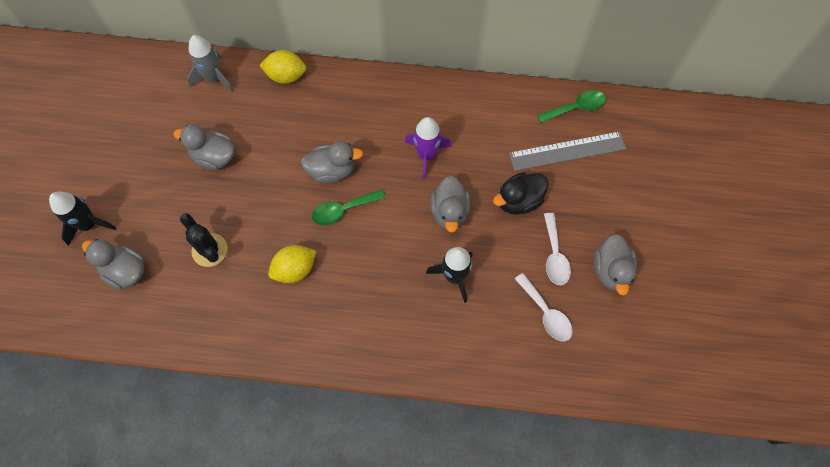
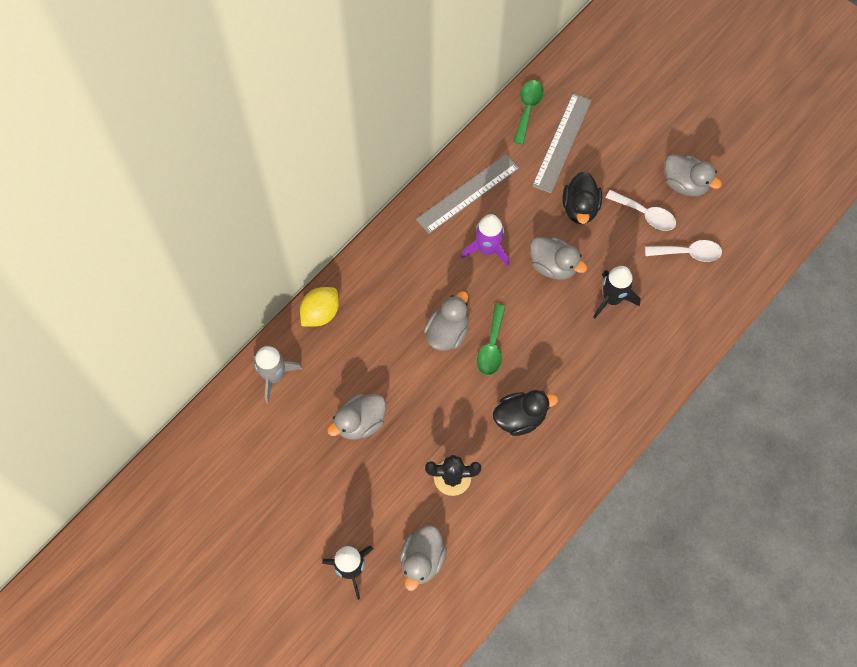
camera: 55 degrees left, 0 degrees up
(125, 271) = (422, 560): grey duck -> grey duck turned 45 degrees counterclockwise
(295, 269) = (520, 418): yellow lemon -> black duck
(464, 112) = (468, 193): none -> grey ruler

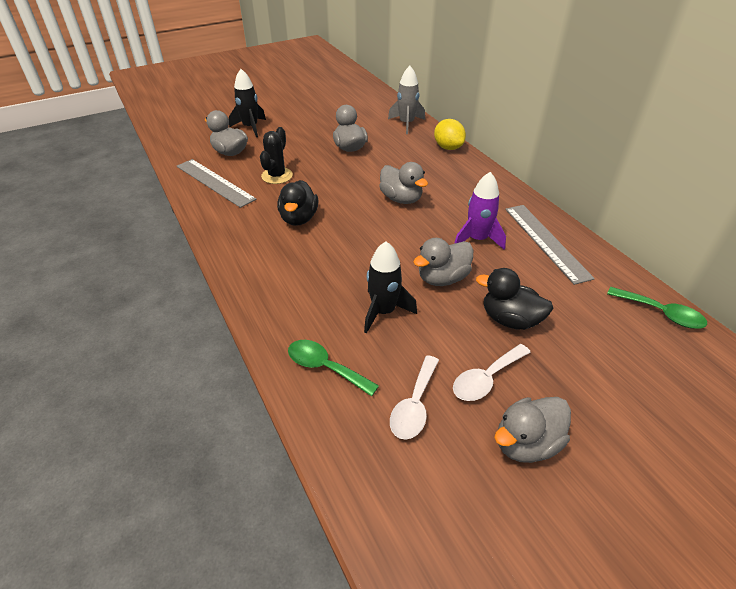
camera: 110 degrees right, 25 degrees down
(491, 347) = (374, 219): green spoon -> green spoon (325, 367)
(562, 142) = (608, 330): grey ruler -> grey ruler (215, 182)

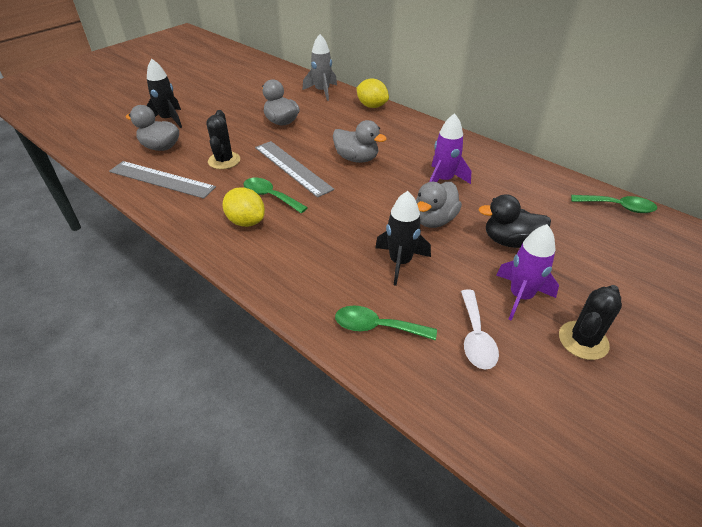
camera: 20 degrees left, 0 degrees up
(264, 237) = (246, 221): none -> yellow lemon
(299, 218) = (270, 196): black duck -> green spoon
(486, 379) = (520, 296): white spoon -> purple rocket
(526, 443) = (583, 340): grey duck -> black cactus
(546, 242) = (500, 170): grey ruler -> grey ruler (292, 168)

